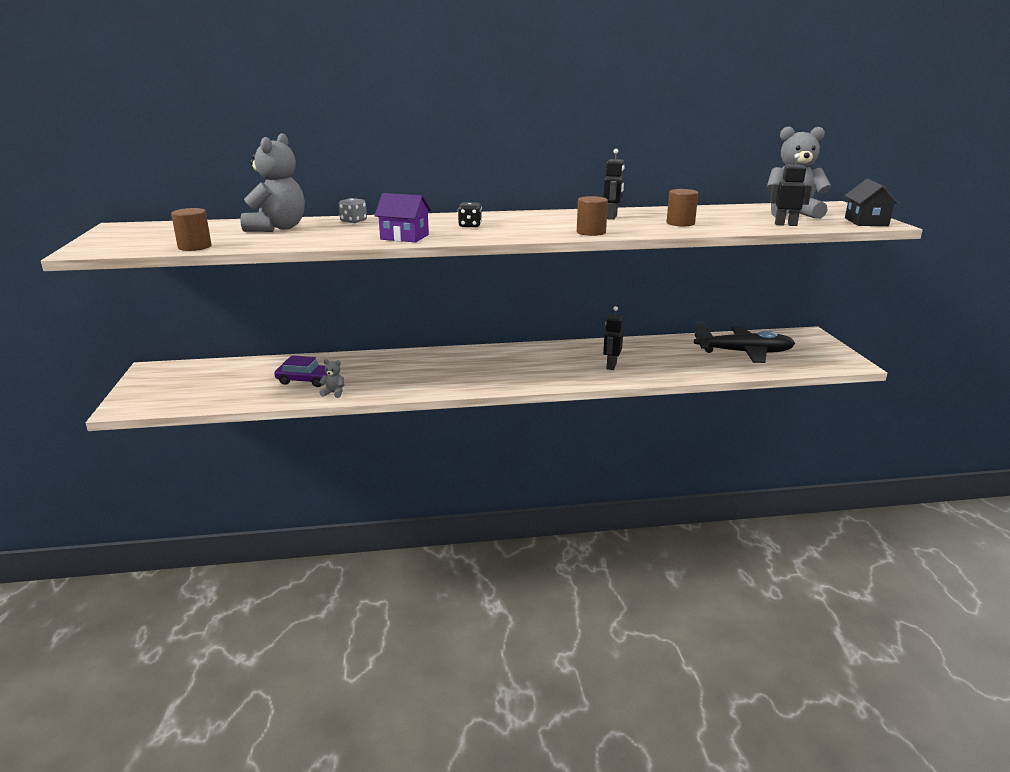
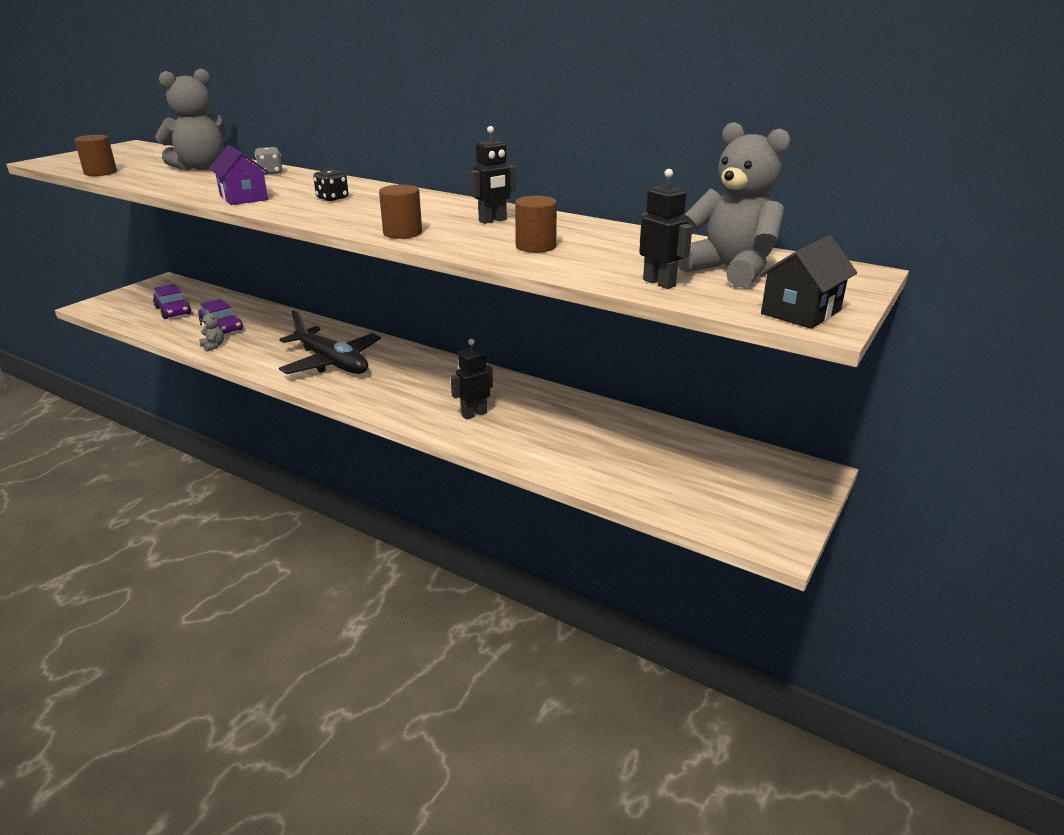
camera: 40 degrees right, 5 degrees up
(226, 384) = (173, 311): none -> purple car
(744, 353) = (658, 461): black plane -> black plane (332, 362)

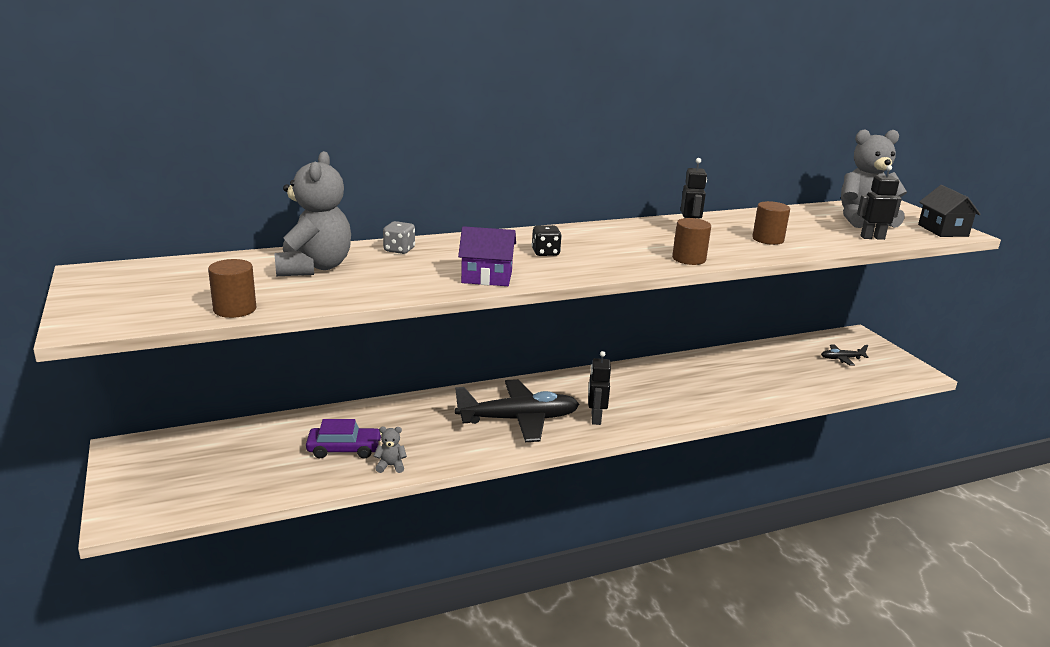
camera: 55 degrees left, 5 degrees down
(173, 311) = (243, 465): purple car -> none
(474, 414) = (686, 396): black robot -> black robot (595, 418)
(717, 477) = (841, 359): none -> black plane

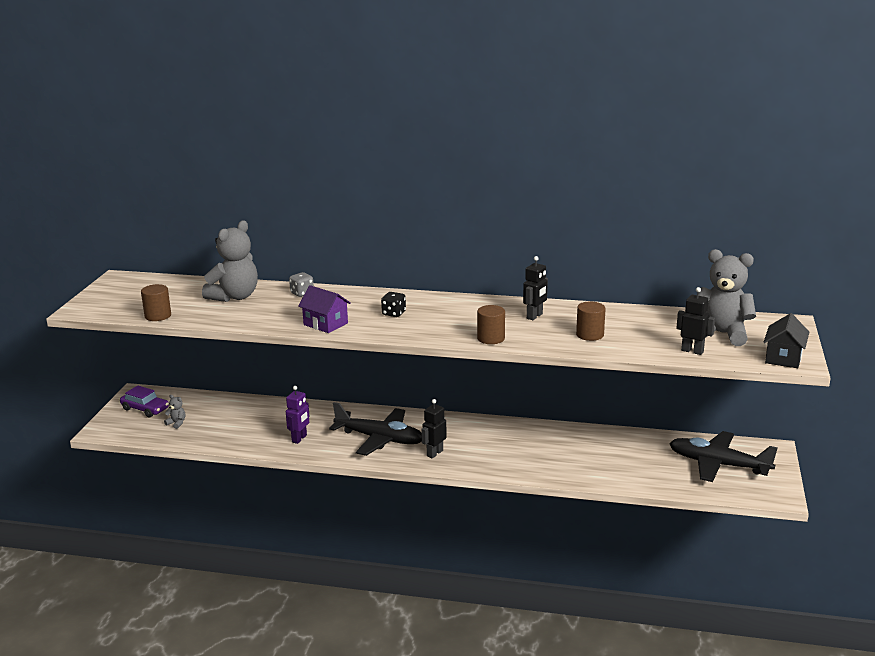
camera: 35 degrees right, 0 degrees up
(344, 449) = (250, 427): purple car -> purple car (145, 409)
(390, 466) = (265, 445): grey teddy bear -> grey teddy bear (176, 423)
(425, 446) = (299, 439): none -> purple robot
(841, 359) = (718, 464): black plane -> black plane, size x2.23

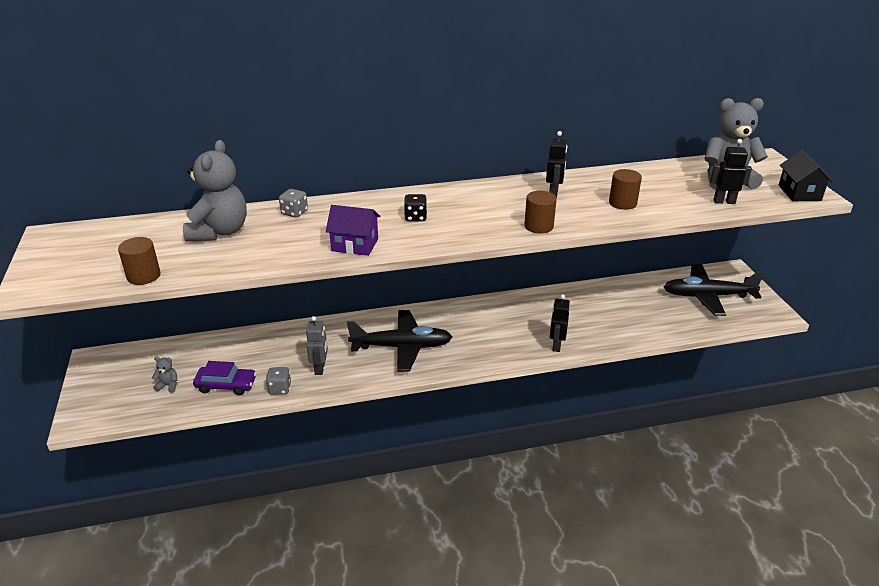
camera: 25 degrees left, 10 degrees up
(145, 409) = (117, 377): purple car -> purple car (226, 385)
(257, 445) = (280, 389): none -> grey dice
(299, 439) = (320, 368): purple robot -> grey robot
(434, 453) = (466, 349): black robot -> black robot (556, 346)

